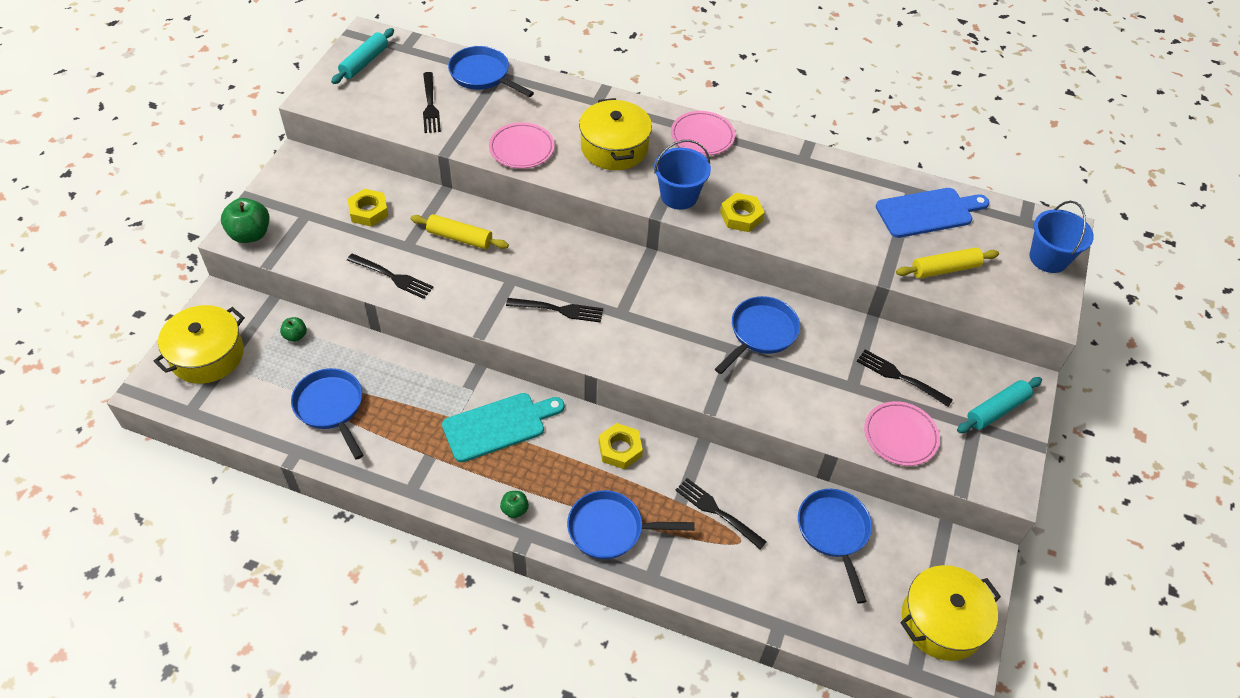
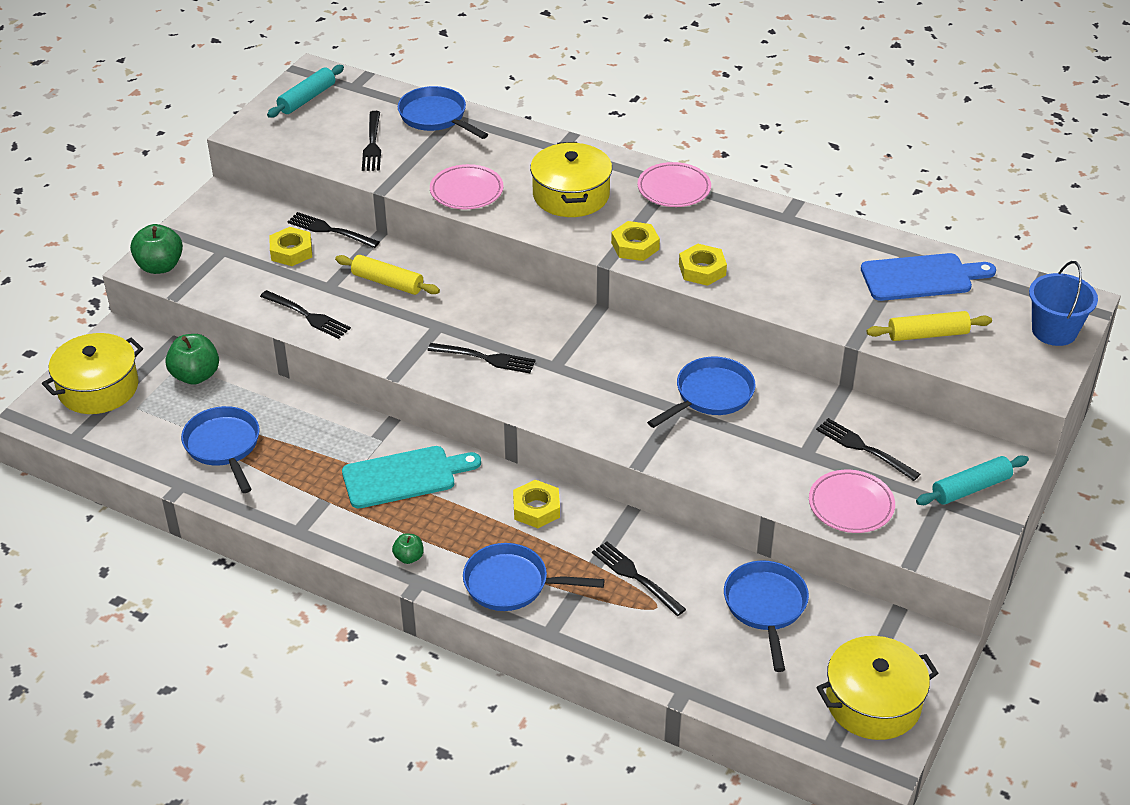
camera: 10 degrees right, 10 degrees down
(295, 336) = (195, 375): green apple -> green apple, size x1.85
(400, 188) = (330, 230): none -> black fork
(679, 196) = (635, 246): blue bucket -> yellow nut

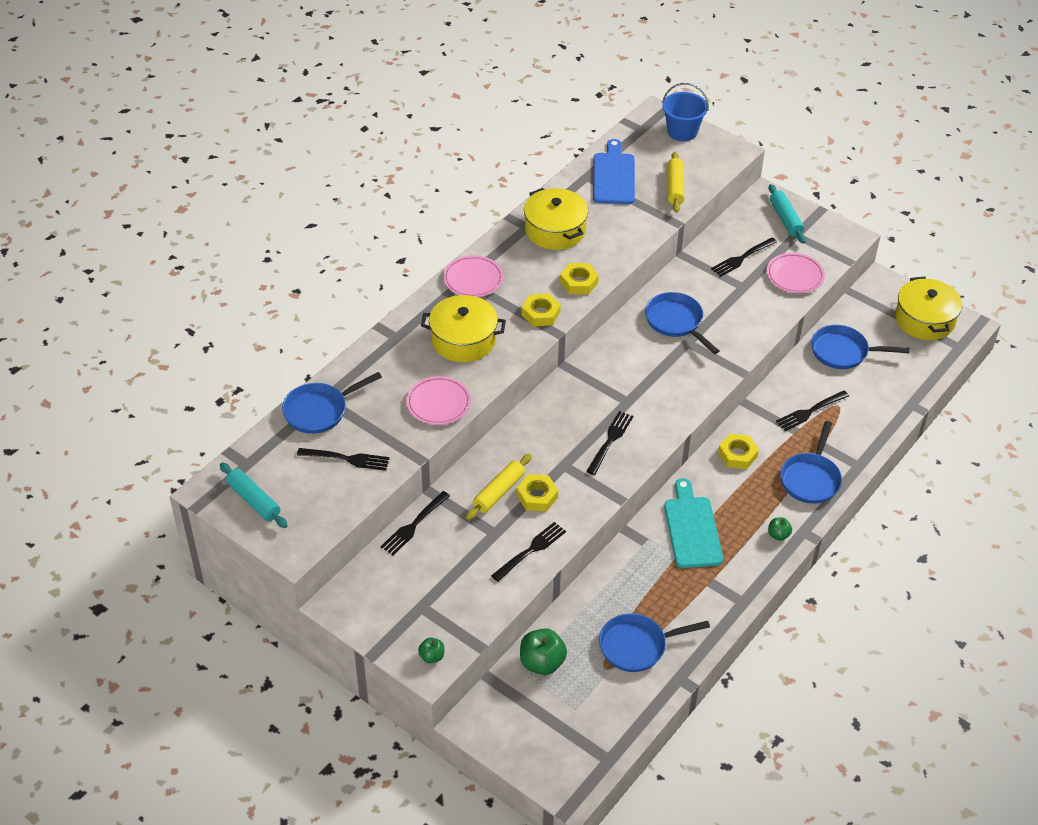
camera: 80 degrees left, 5 degrees up
(98, 388) = (543, 739): yellow pot -> yellow pot (555, 230)
(160, 266) = (432, 656): green apple -> green apple, size x0.54
(291, 251) = (437, 555): yellow nut -> yellow nut (537, 496)

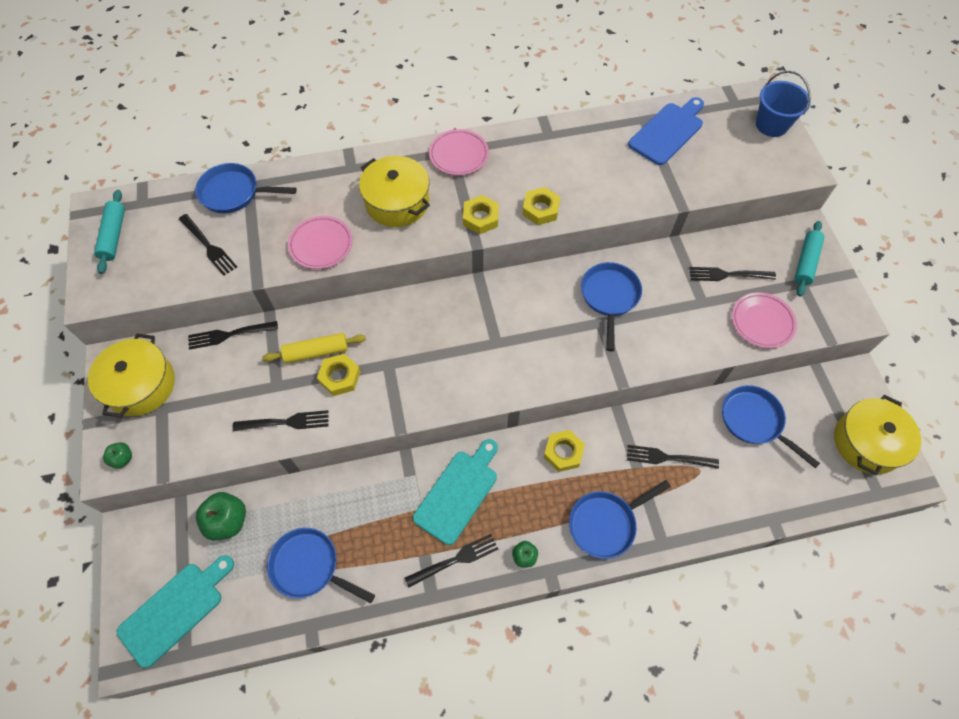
camera: 40 degrees right, 15 degrees up
(555, 230) = (568, 151): yellow pot -> yellow pot (141, 385)
(569, 741) = (175, 610): none -> turquoise cutting board
(610, 440) = (446, 369): black fork -> black fork (455, 560)
(675, 187) = (713, 172): yellow rolling pin -> none

